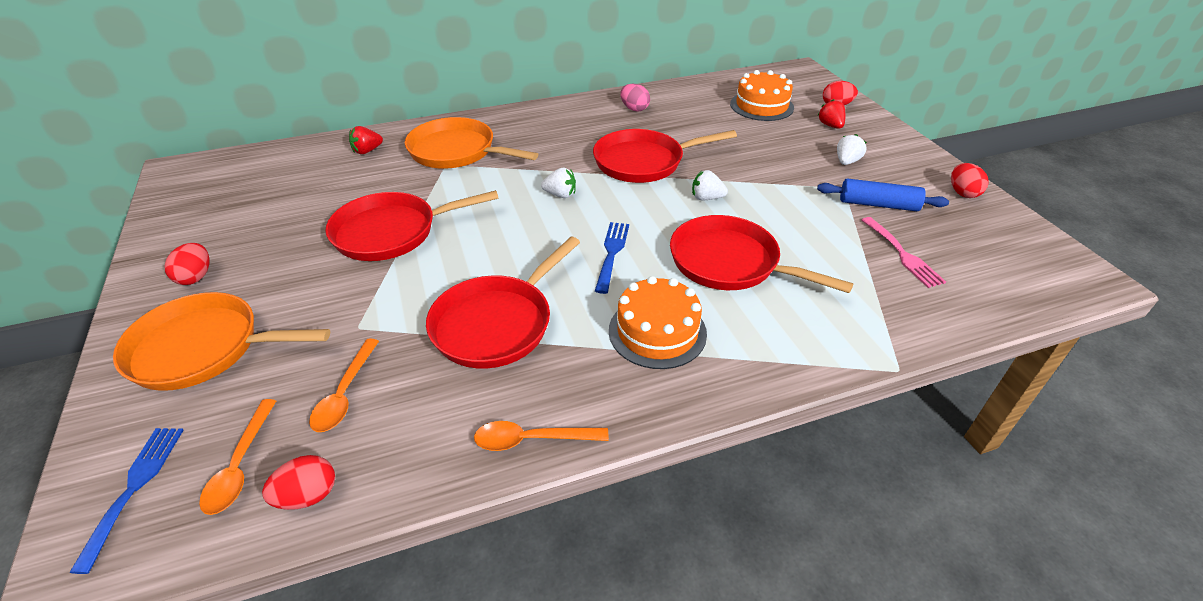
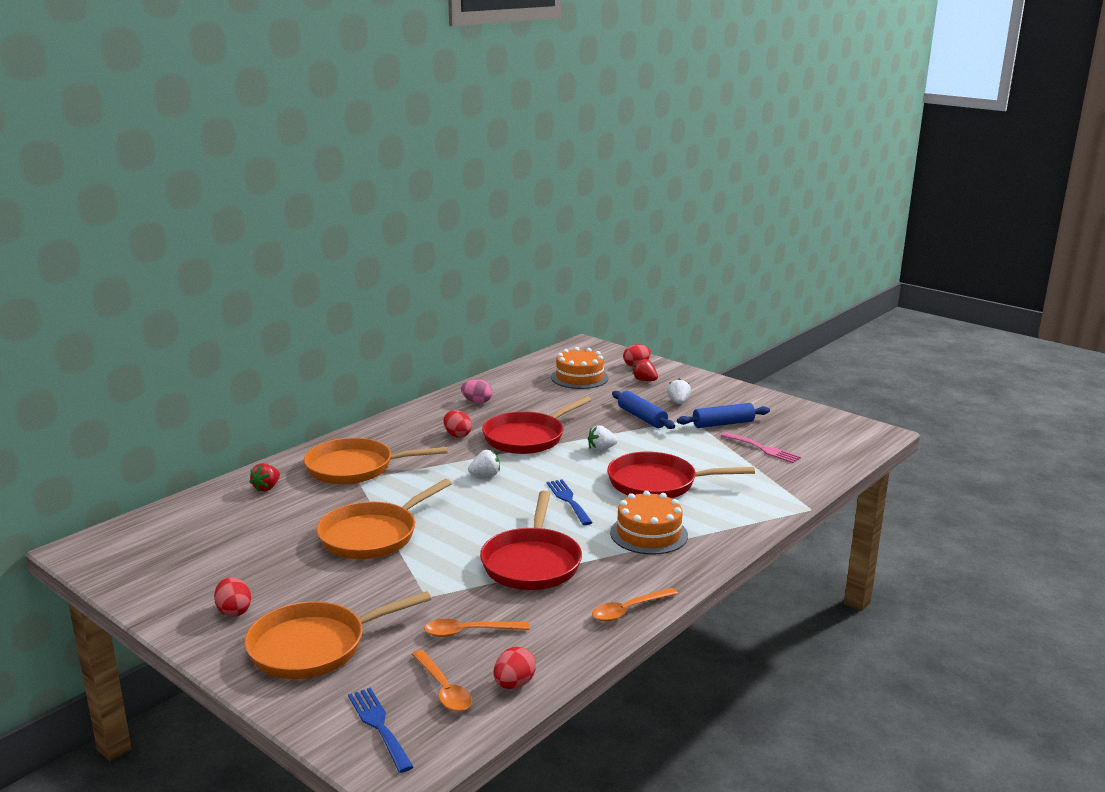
camera: 30 degrees left, 20 degrees down
(345, 394) = (469, 632): orange spoon -> orange spoon turned 105 degrees clockwise
(391, 232) = (373, 535): red pan -> orange pan
(787, 170) = (642, 417): none -> blue rolling pin
(962, 193) = (770, 403): red egg -> red egg (457, 435)

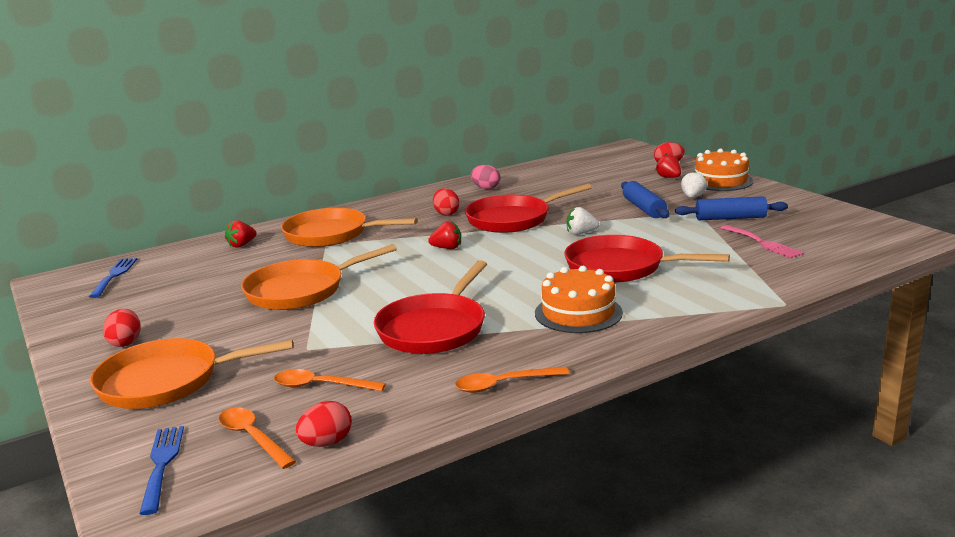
camera: 20 degrees right, 0 degrees up
(443, 689) = (252, 437): orange spoon -> orange spoon turned 150 degrees clockwise
(485, 475) = (447, 248): white strawberry -> red strawberry
(568, 500) = (514, 275): blue fork -> blue fork (114, 276)
(579, 377) = (602, 172): orange cake -> orange cake (720, 181)

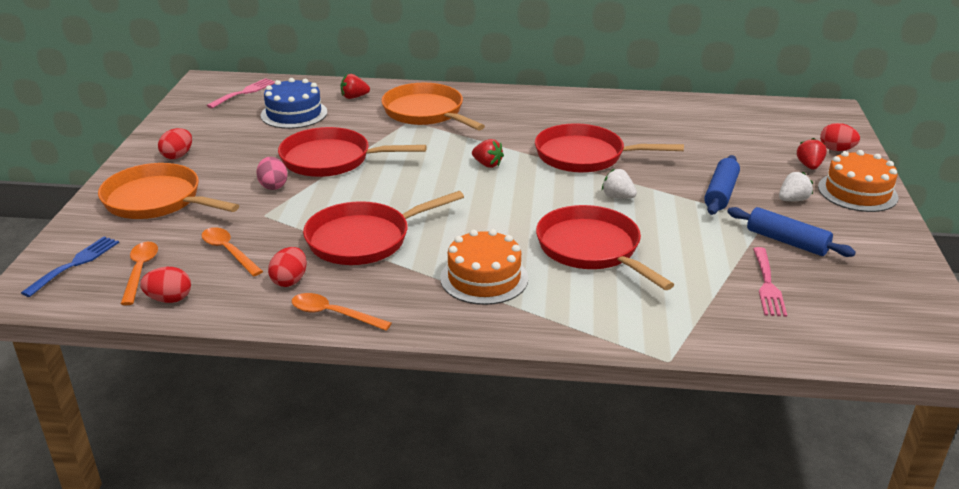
camera: 35 degrees right, 10 degrees up
(114, 276) = (244, 92): blue fork -> pink fork
(200, 273) = (294, 114): none -> blue cake
(301, 290) = (331, 159): orange pan -> red pan
(446, 213) = (541, 127): red egg -> red egg (289, 281)
(486, 188) = (616, 111): pink egg -> pink egg (273, 186)

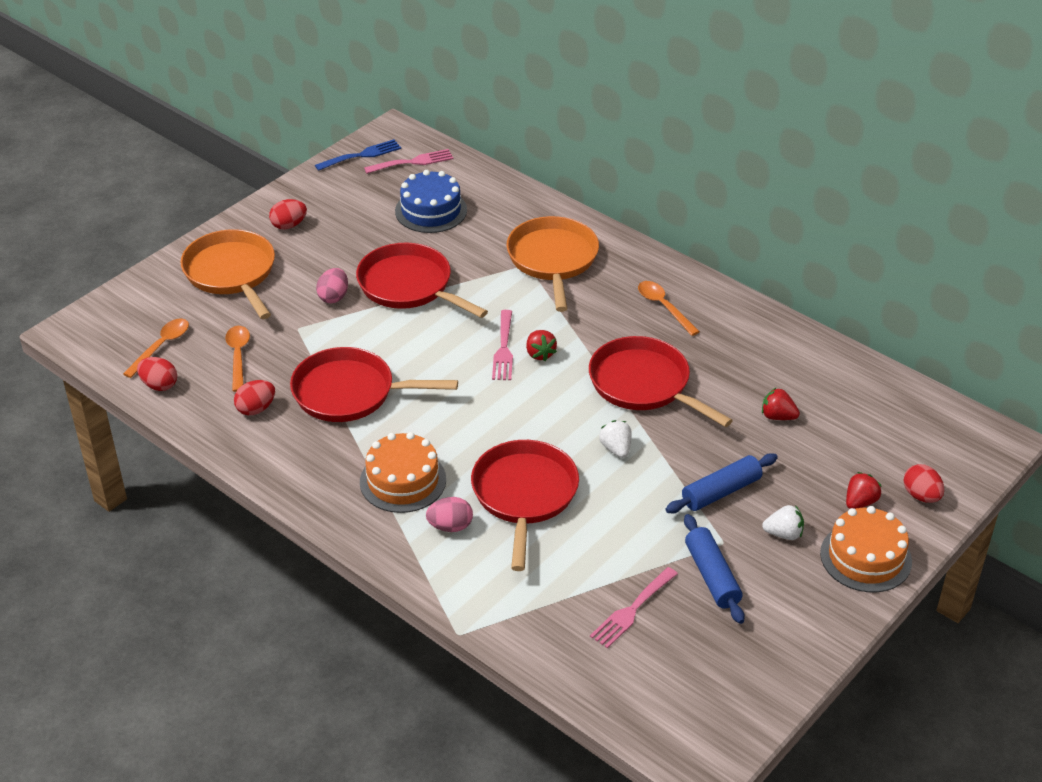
camera: 35 degrees right, 10 degrees up
(75, 264) = (124, 317): blue fork -> blue fork (362, 155)
(333, 314) = (257, 458): orange spoon -> orange spoon (664, 307)
(354, 97) = (506, 210): red strawberry -> red strawberry (777, 416)
(456, 171) = (503, 349): none -> pink fork
(563, 292) = (450, 526): none -> pink egg

